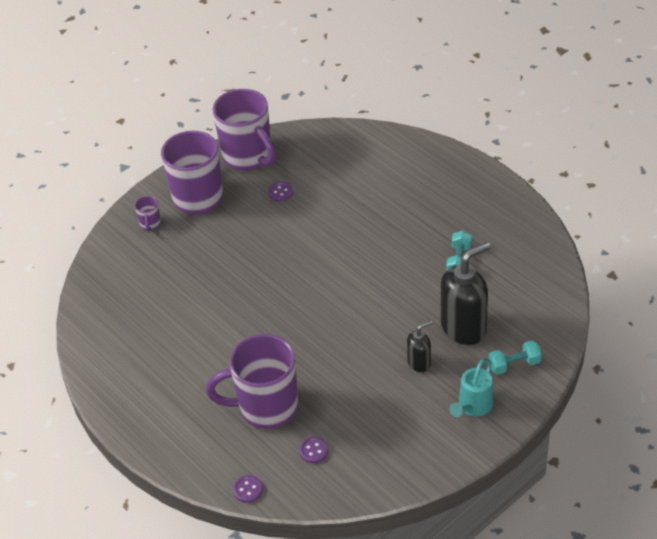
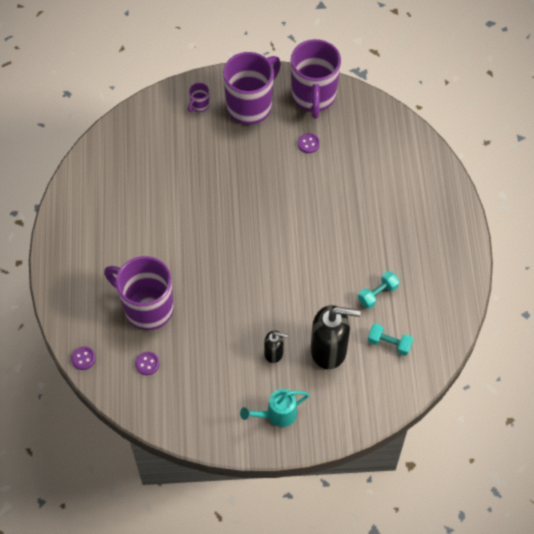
camera: 35 degrees right, 15 degrees up
(514, 364) = (335, 405): turquoise dumbbell -> turquoise dumbbell (389, 343)

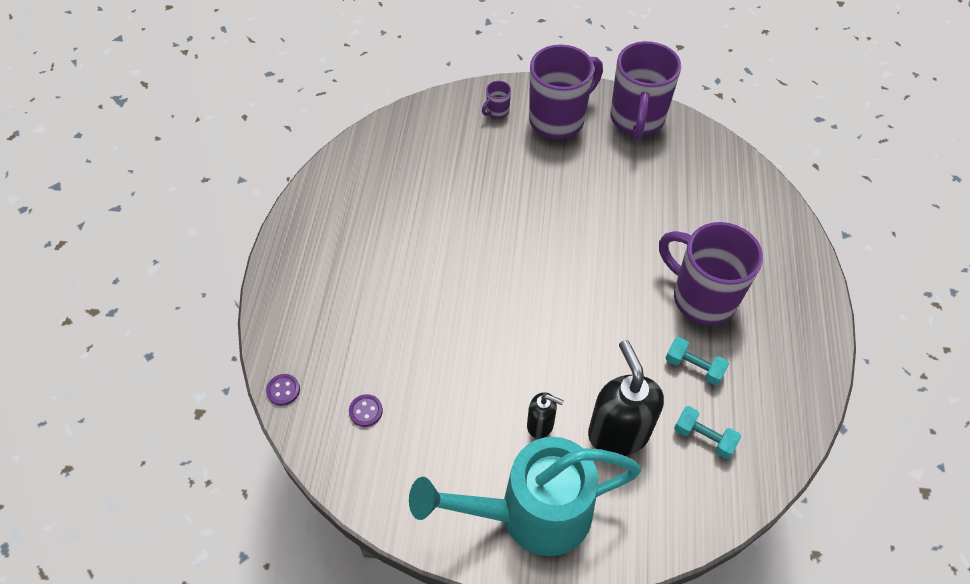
camera: 10 degrees right, 5 degrees down
(147, 308) = (382, 337): purple mug -> purple mug (701, 297)
(277, 414) = (531, 513): turquoise watering can -> turquoise watering can, size x2.09
(308, 144) = (623, 170): purple button -> none
(329, 350) = (618, 433): black soap dispenser -> black soap dispenser turned 120 degrees counterclockwise
(377, 294) = (694, 367): turquoise dumbbell -> turquoise dumbbell turned 60 degrees clockwise

